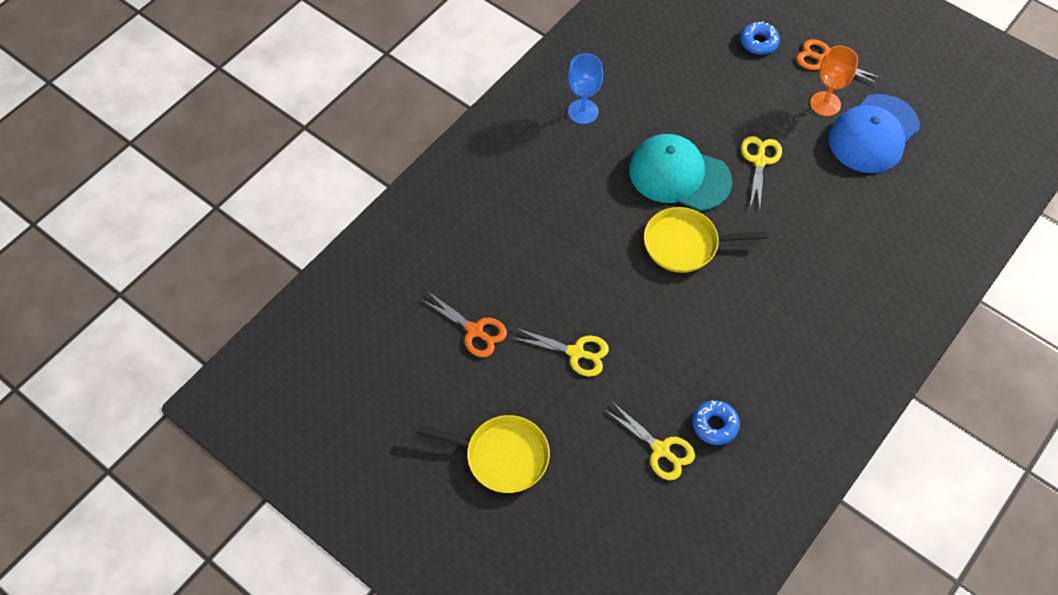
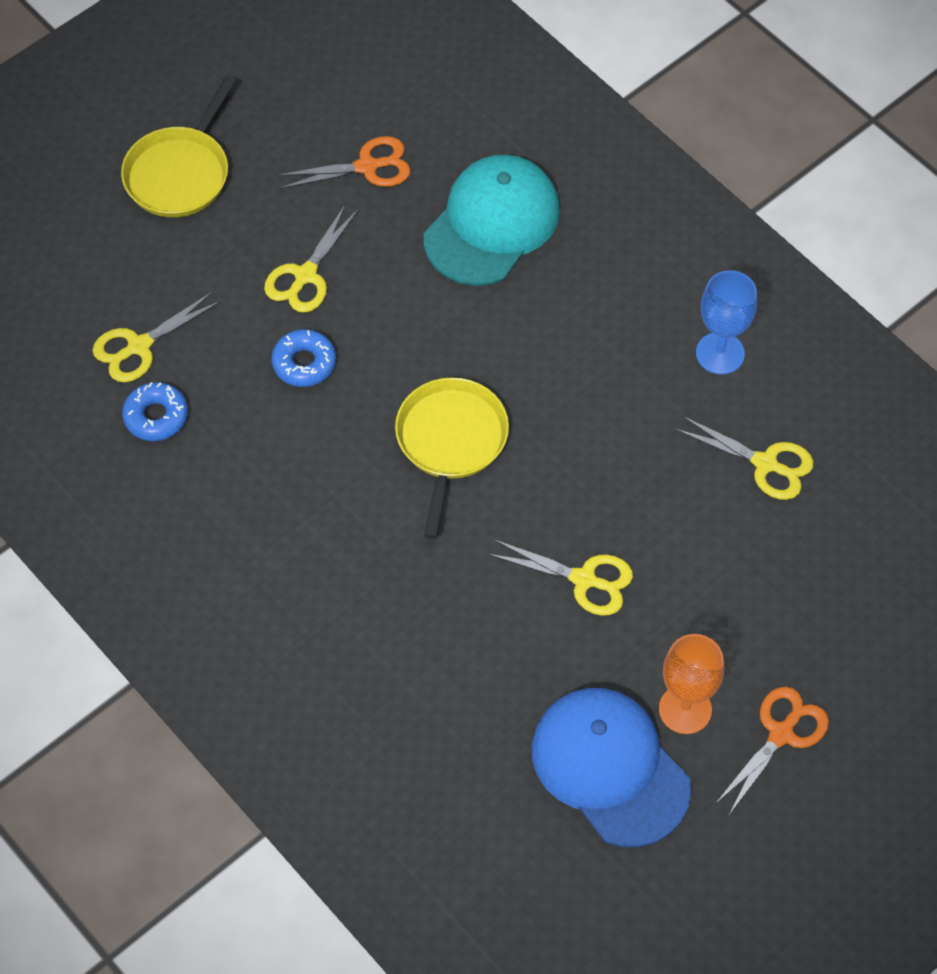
camera: 100 degrees right, 0 degrees up
(474, 330) = (367, 167): orange scissors -> orange scissors turned 150 degrees counterclockwise
(655, 83) = (765, 463): none -> yellow scissors
(679, 175) = (576, 460): turquoise cap -> turquoise cap (492, 224)
(759, 42) = (834, 639): blue donut -> blue donut (304, 363)

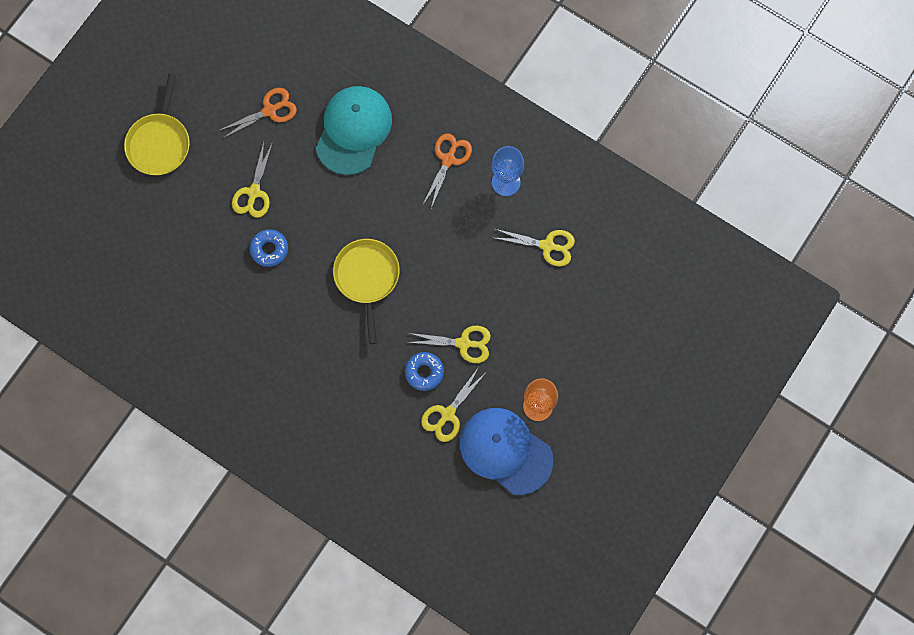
camera: 15 degrees left, 15 degrees up
(139, 346) = (170, 263): yellow scissors -> yellow scissors (448, 414)
(156, 416) = (194, 305): blue donut -> blue donut (424, 372)
(781, 734) = (593, 407): orange scissors -> orange scissors (448, 159)

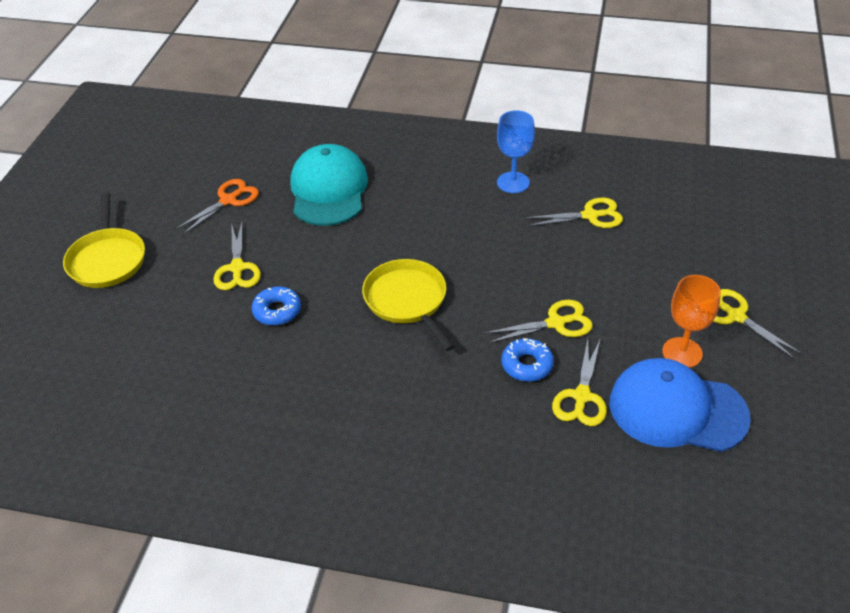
camera: 20 degrees left, 30 degrees down
(448, 159) = (442, 183): orange scissors -> none
(596, 390) = (736, 316): none -> yellow scissors

